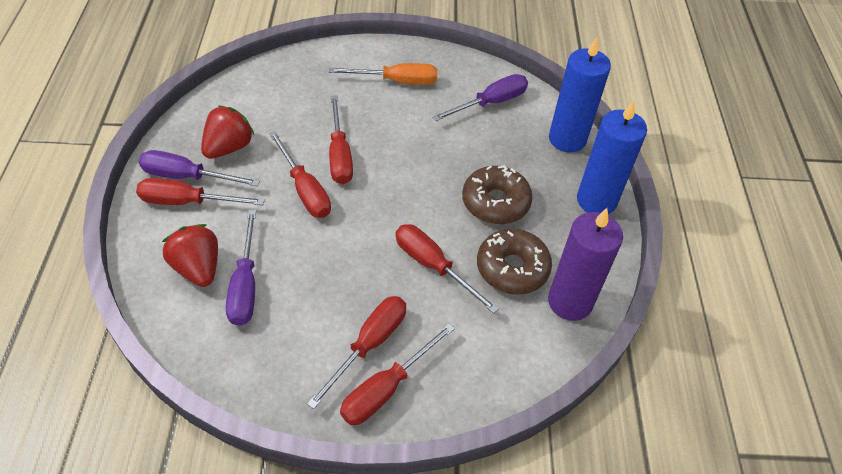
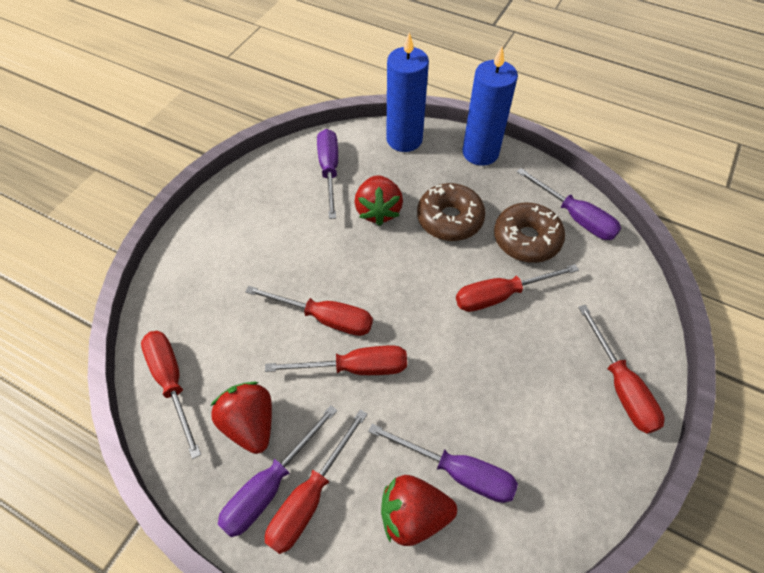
camera: 60 degrees left, 5 degrees up
(369, 345) = (569, 382): red screwdriver -> red screwdriver (172, 382)
(397, 81) = (253, 229): orange screwdriver -> none
(469, 150) = (378, 211): none -> red strawberry
(570, 302) = (575, 217): purple candle -> purple screwdriver

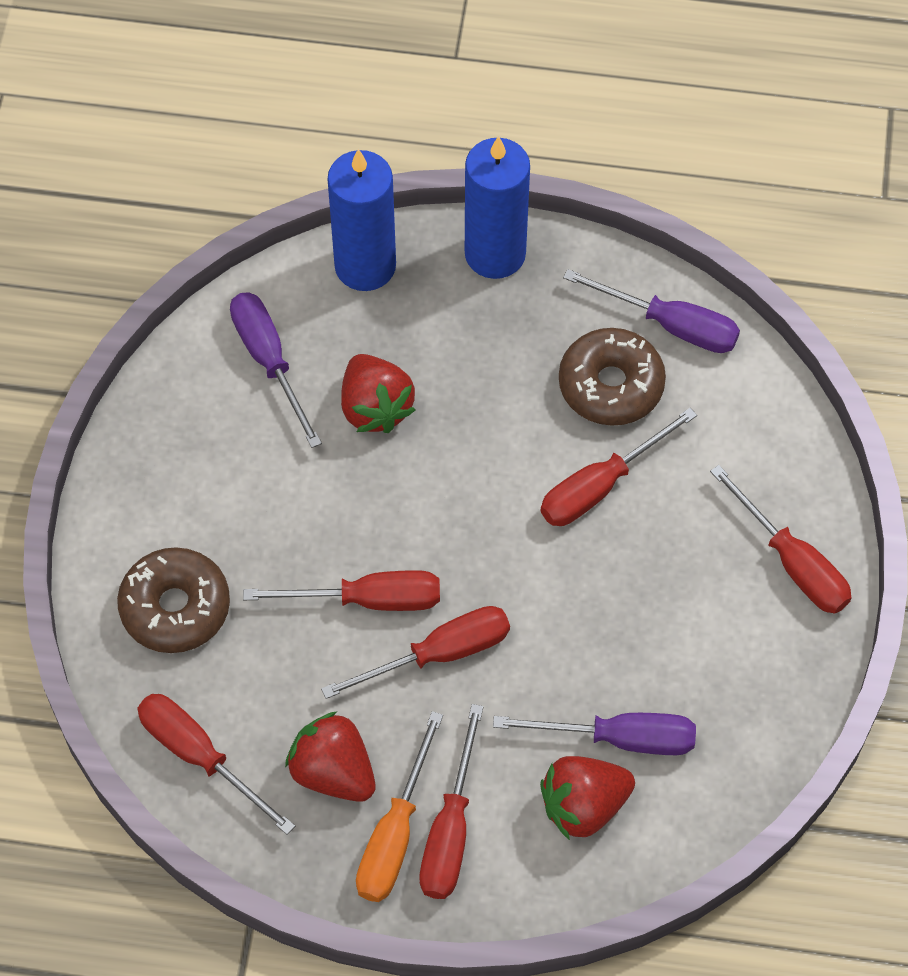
camera: 20 degrees left, 5 degrees up
(270, 486) = (394, 834): purple screwdriver -> orange screwdriver
(449, 219) = (487, 387): brown donut -> brown donut (175, 607)

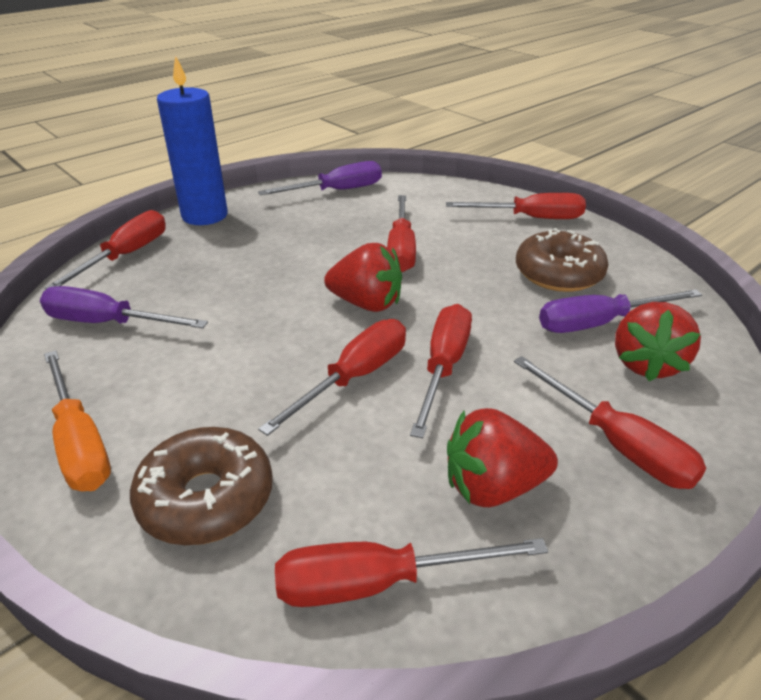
camera: 50 degrees left, 25 degrees down
(365, 266) = (126, 256): blue candle -> red screwdriver
(375, 408) = (219, 298): red strawberry -> red strawberry (366, 304)
(394, 834) = (595, 482): orange screwdriver -> orange screwdriver (79, 443)
(611, 385) = (343, 219): brown donut -> brown donut (558, 274)
(619, 738) = (599, 323): purple screwdriver -> purple screwdriver turned 150 degrees counterclockwise

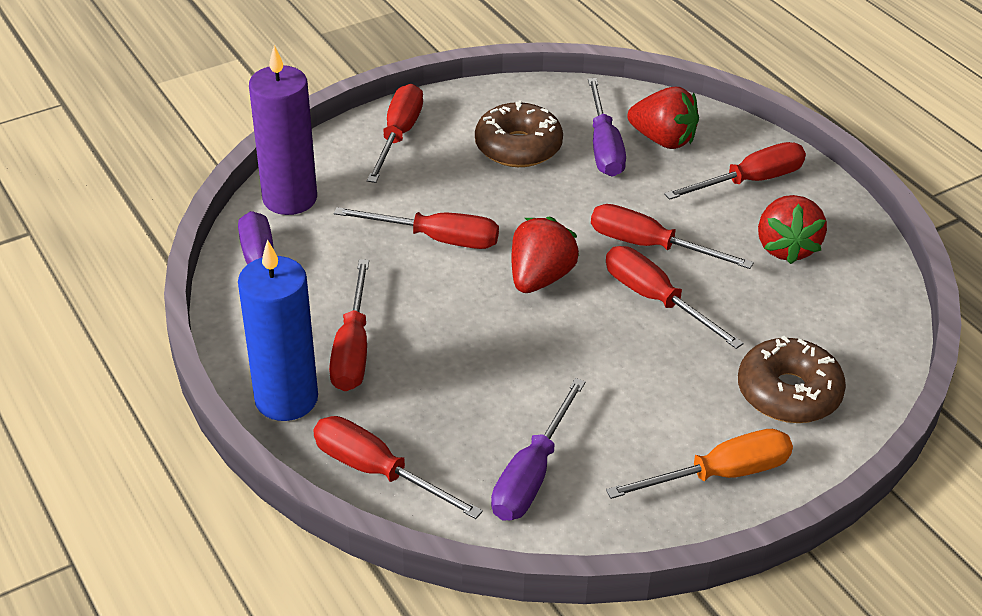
camera: 80 degrees left, 5 degrees up
(378, 582) = (863, 313): red screwdriver -> red screwdriver (353, 349)
(422, 189) = (290, 198): none -> purple candle

